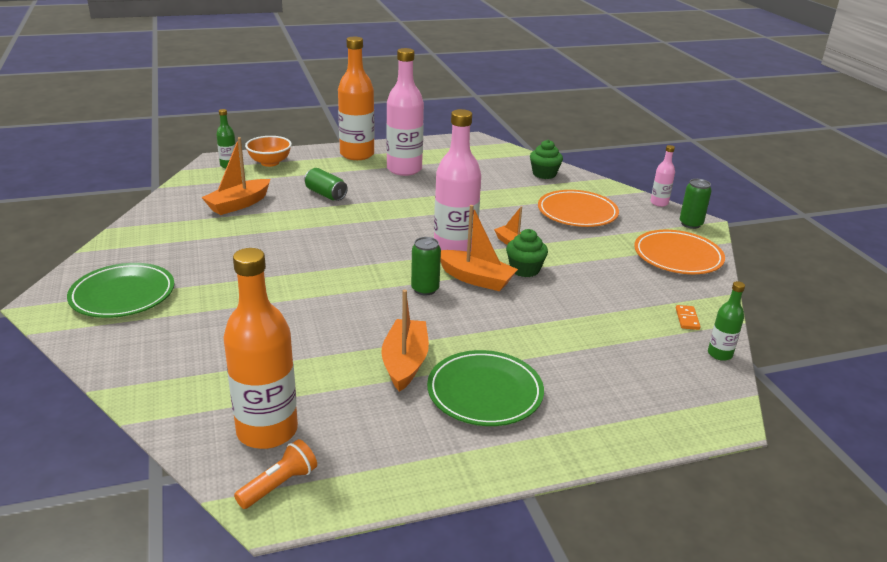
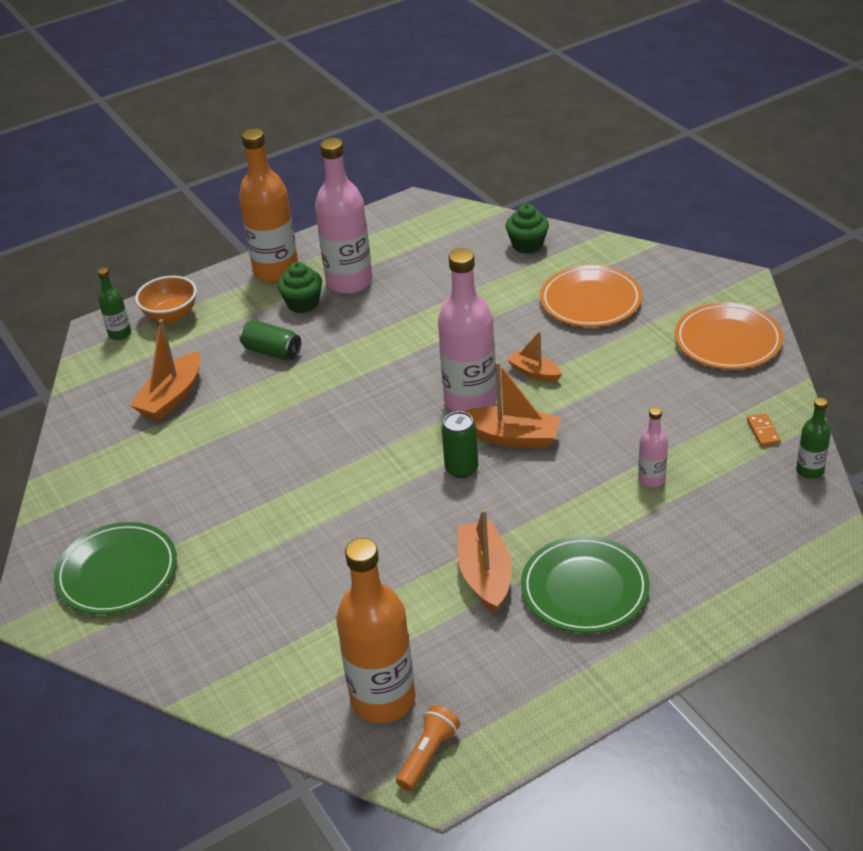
camera: 10 degrees left, 10 degrees up
(524, 269) = (562, 408): green cupcake -> green cupcake (303, 303)
(659, 203) = (682, 259): pink bottle -> pink bottle (651, 479)
(690, 224) = (728, 285): green can -> none

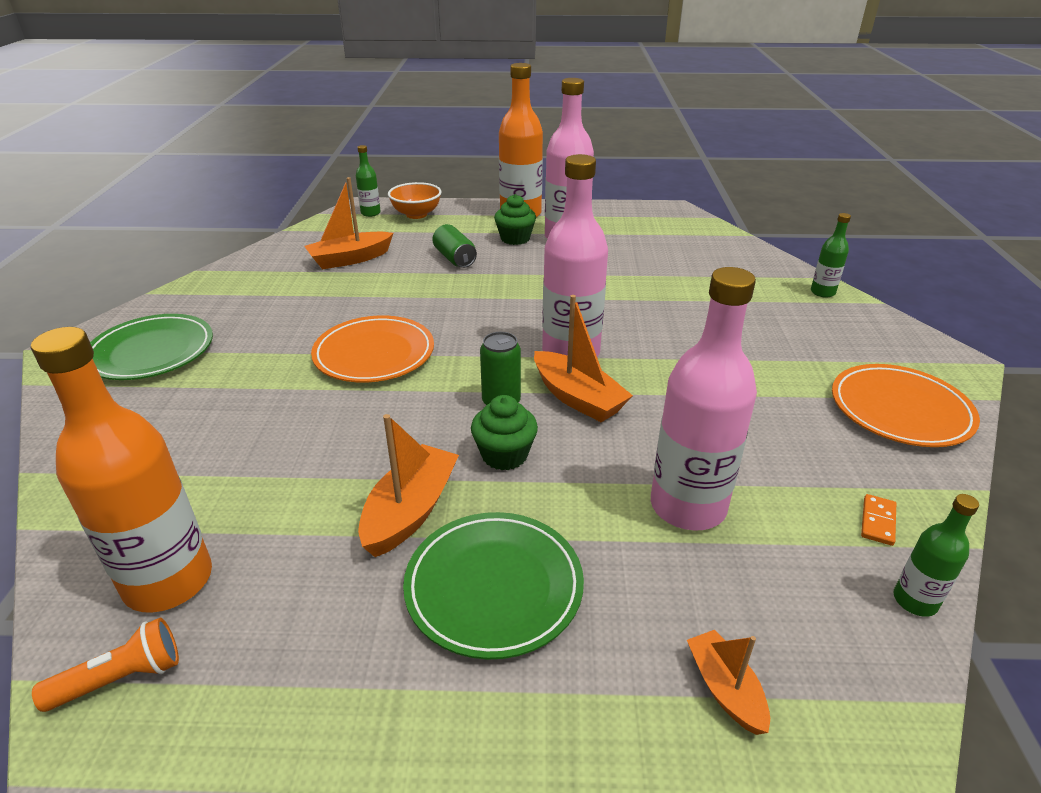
camera: 30 degrees right, 5 degrees down
(527, 245) = (746, 263): green cupcake -> green cupcake (504, 455)
(534, 372) = (655, 355): orange boat -> orange boat (725, 689)
(590, 301) = (769, 321): orange plate -> orange plate (374, 354)
(608, 252) = (822, 292): none -> green bottle
(651, 479) = (688, 506): pink bottle -> pink bottle, size x2.09

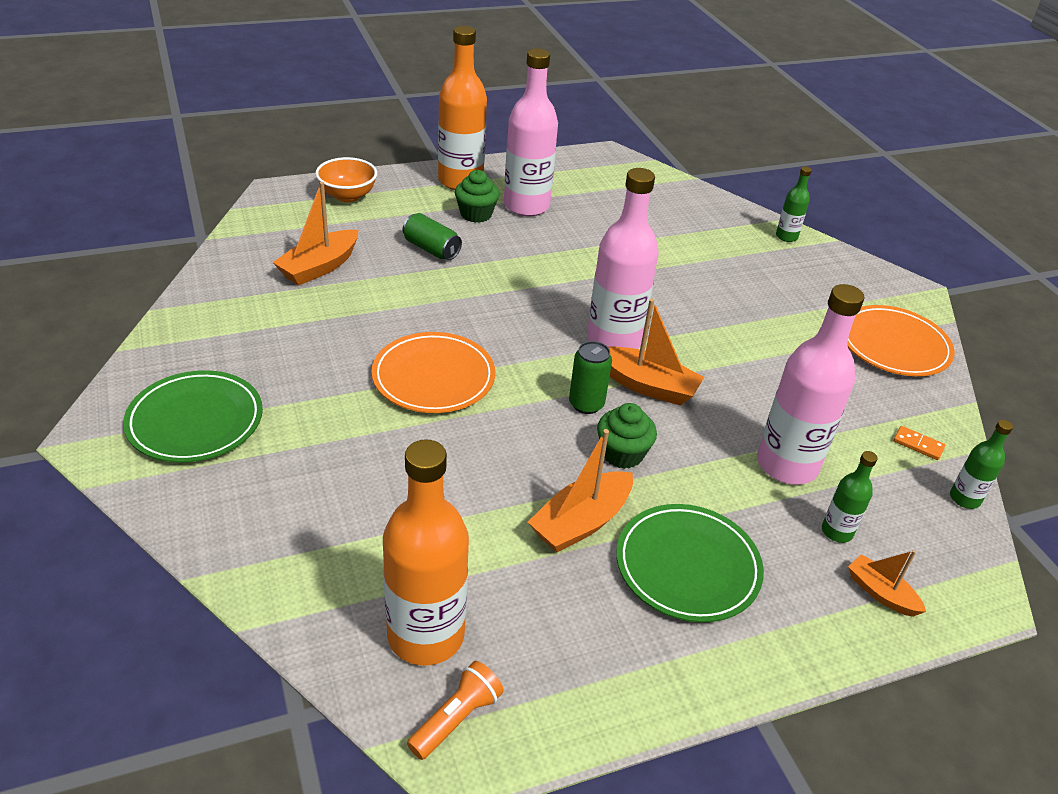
camera: 25 degrees left, 5 degrees up
(370, 213) = (293, 201): green bottle -> green bottle (837, 532)
(410, 511) = (581, 522): orange boat -> orange boat turned 135 degrees counterclockwise
(877, 521) = (918, 445): orange domino -> orange domino turned 60 degrees counterclockwise

